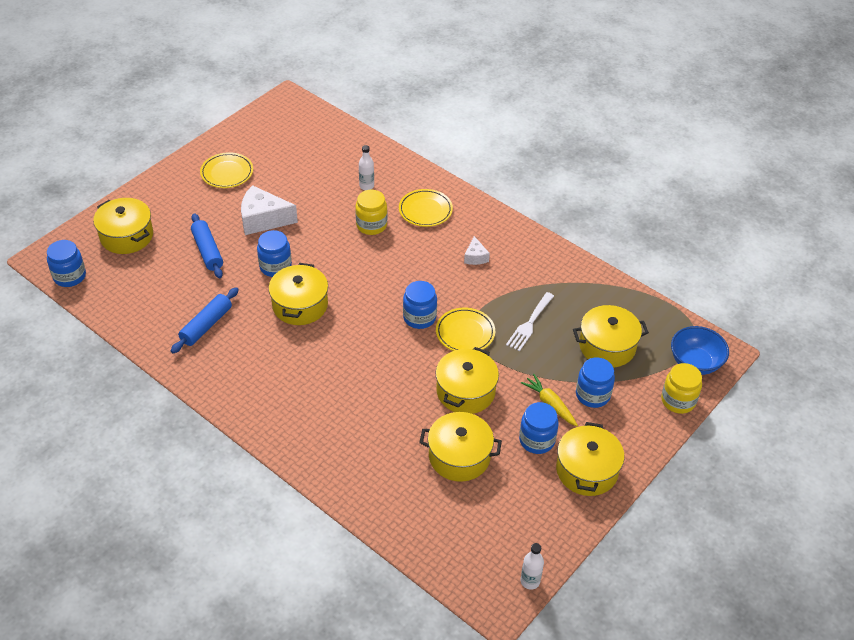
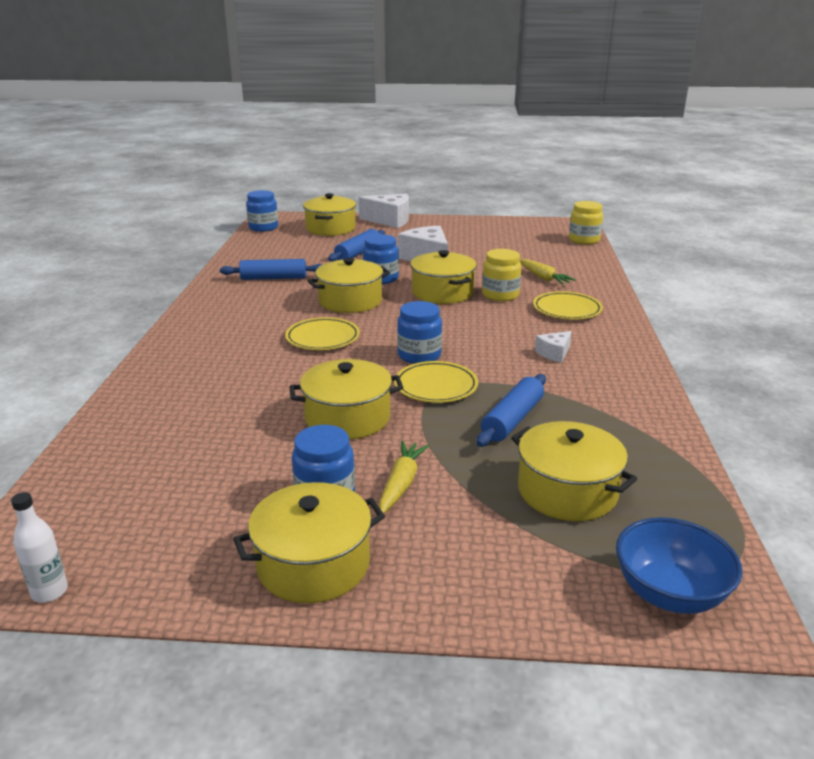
camera: 55 degrees right, 20 degrees down
(151, 190) = (390, 220): none -> white cheese
(227, 173) = (454, 233): yellow plate -> yellow plate (322, 338)
(366, 186) = (543, 278): white bottle -> yellow carrot
(459, 456) = (239, 450): yellow pot -> yellow pot (442, 293)
(529, 324) = (512, 419): white fork -> blue rolling pin
(592, 395) = (462, 513): blue jar -> none
(678, 400) = (565, 607): yellow jar -> yellow jar (584, 240)

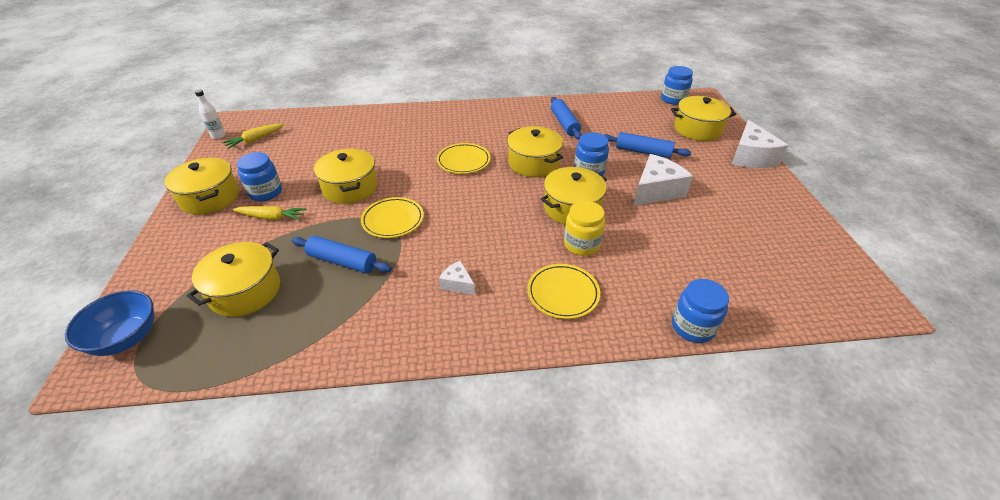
camera: 80 degrees right, 15 degrees up
(419, 355) = (442, 207): blue jar -> blue jar (693, 327)
(543, 278) = (646, 274): yellow carrot -> yellow carrot (255, 140)
(584, 240) = (810, 312): yellow jar -> none

